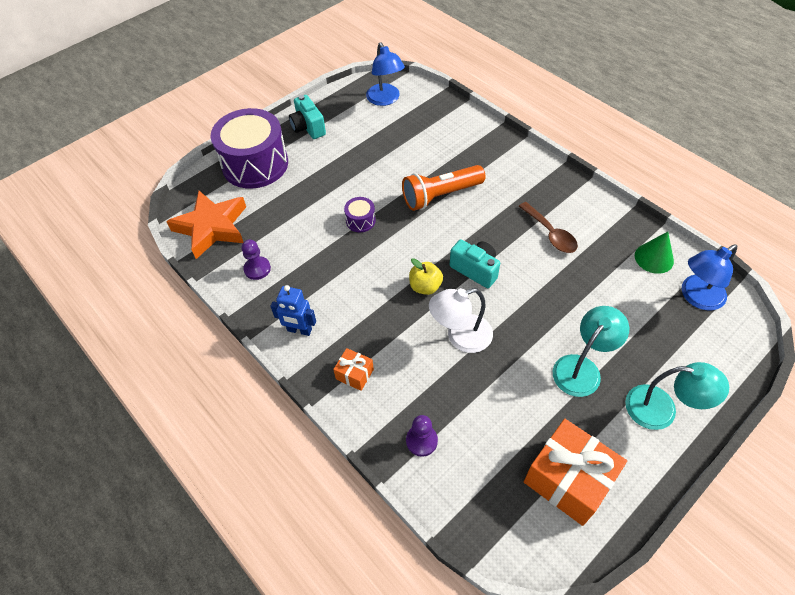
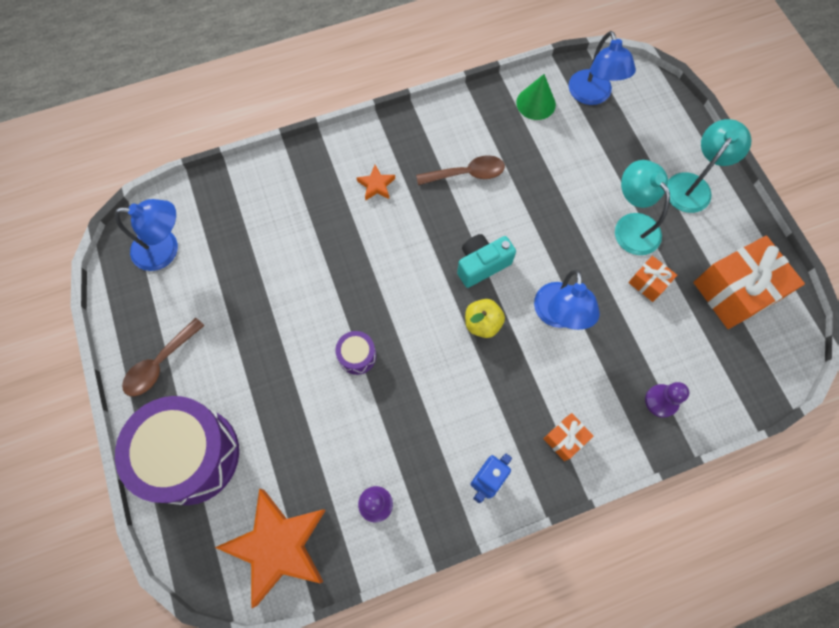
camera: 70 degrees left, 15 degrees up
(308, 127) = (160, 363): turquoise camera -> brown spoon
(440, 195) = (362, 254): orange flashlight -> none
(460, 337) = (558, 315): white lamp -> blue lamp
(502, 183) = (376, 185): none -> orange star
(531, 398) = (648, 283): none -> orange gift

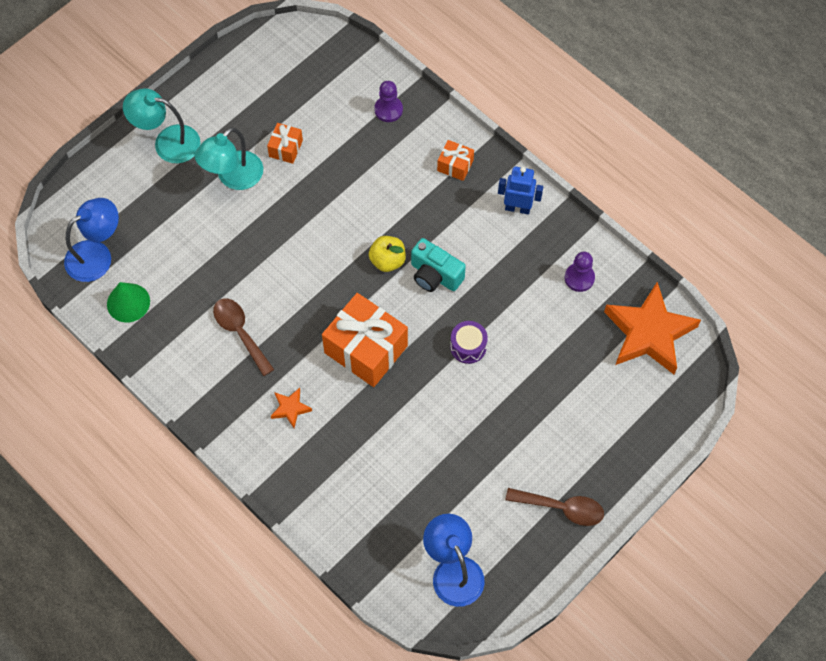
camera: 115 degrees left, 5 degrees down
(191, 455) = (621, 436): purple drum -> none
(481, 265) = (331, 283): turquoise camera -> turquoise camera (435, 275)
(558, 315) = (350, 205): blue lamp -> none
(735, 291) = (263, 84): orange gift -> orange gift (366, 349)

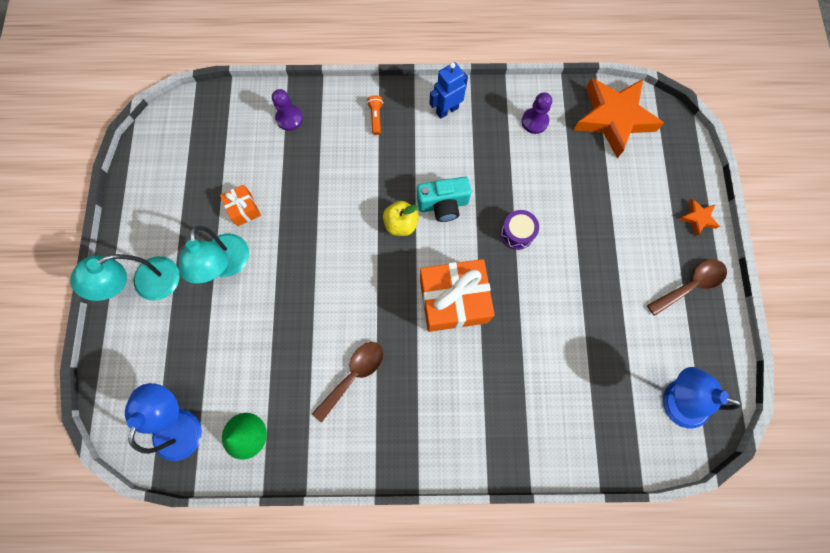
camera: 45 degrees left, 10 degrees up
(240, 333) = (353, 375): brown spoon -> brown spoon turned 120 degrees clockwise
(290, 408) = (448, 396): orange star -> orange star (697, 218)
(455, 165) = (376, 117): orange gift -> orange flashlight

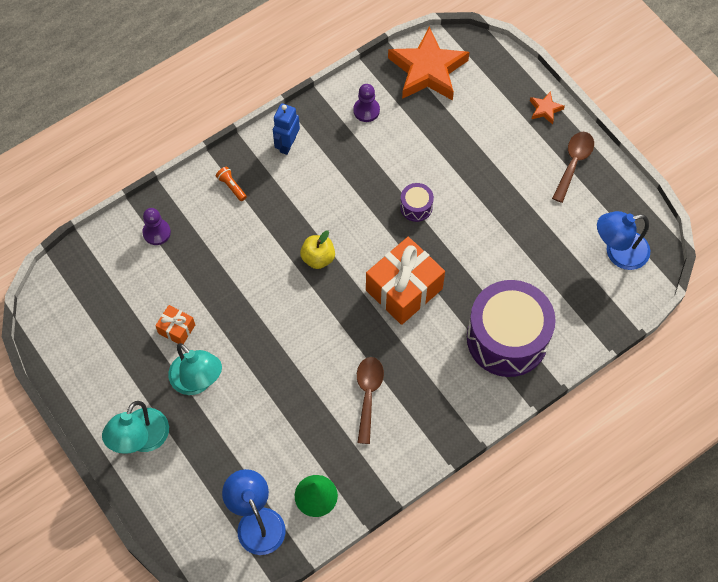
camera: 35 degrees left, 10 degrees down
(443, 205) = (341, 221): turquoise camera -> none
(512, 409) = (507, 338): none -> purple drum

